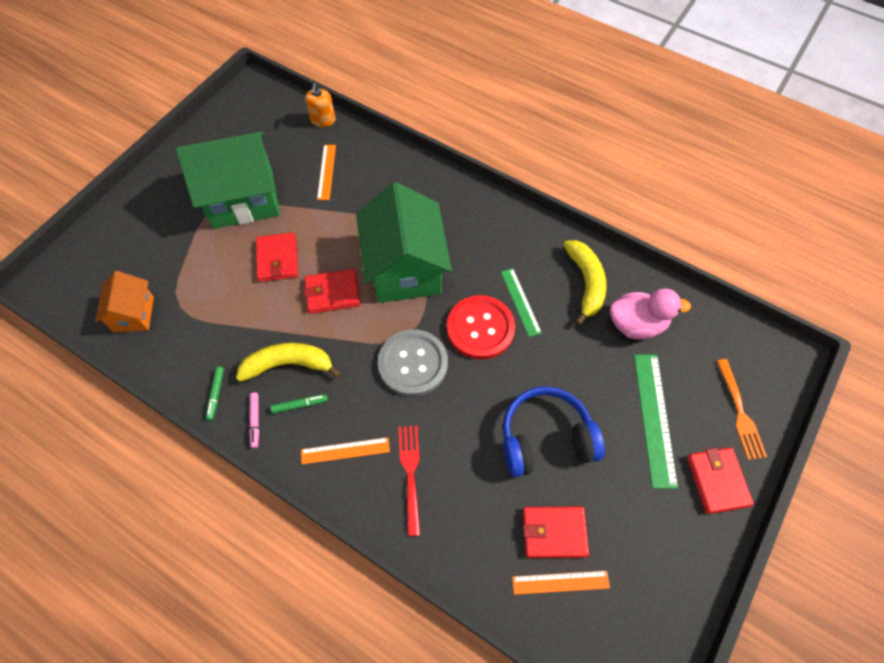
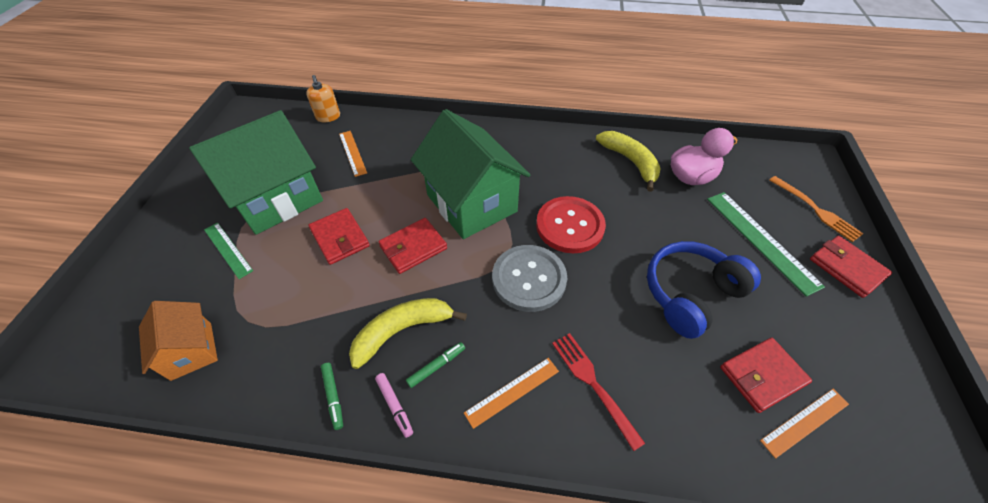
camera: 25 degrees left, 10 degrees down
(520, 301) = (589, 193): green ruler -> green ruler (228, 249)

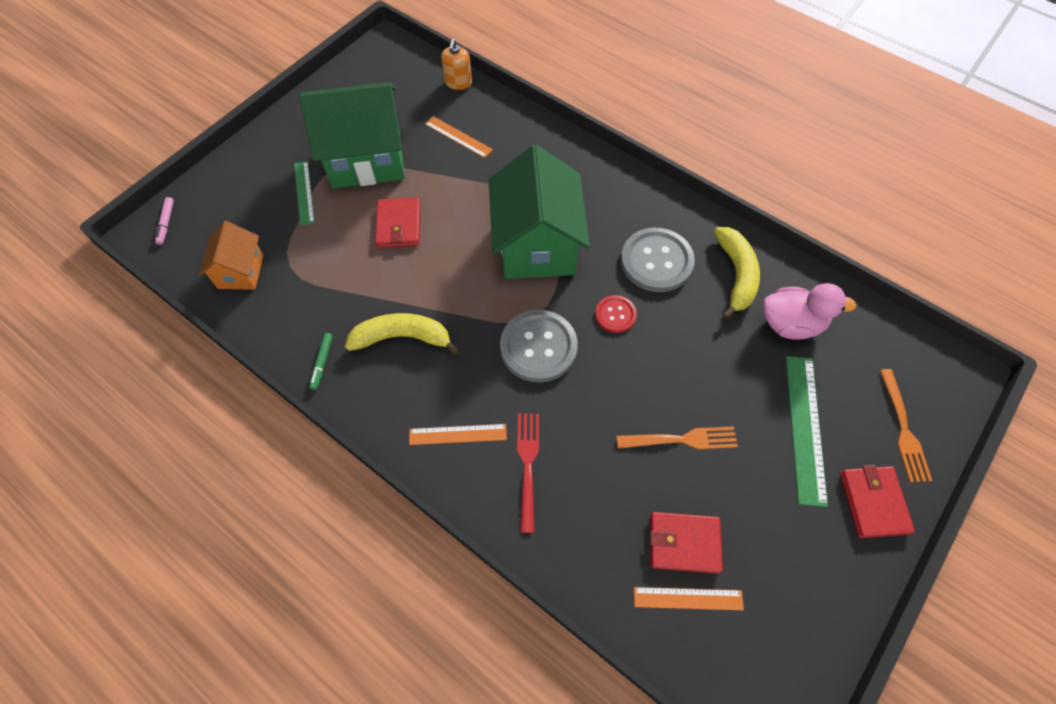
camera: 30 degrees right, 10 degrees up
(352, 153) = (458, 137): orange ruler -> orange ruler turned 60 degrees counterclockwise
(394, 406) = (362, 395): pink marker -> pink marker (166, 223)
(413, 247) = (456, 265): red wallet -> none
(436, 366) = (411, 381): green marker -> none
(570, 176) = (656, 261): none -> grey button
(570, 226) = (615, 315): red button -> red button, size x0.54
(690, 294) = (681, 440): blue headphones -> orange fork

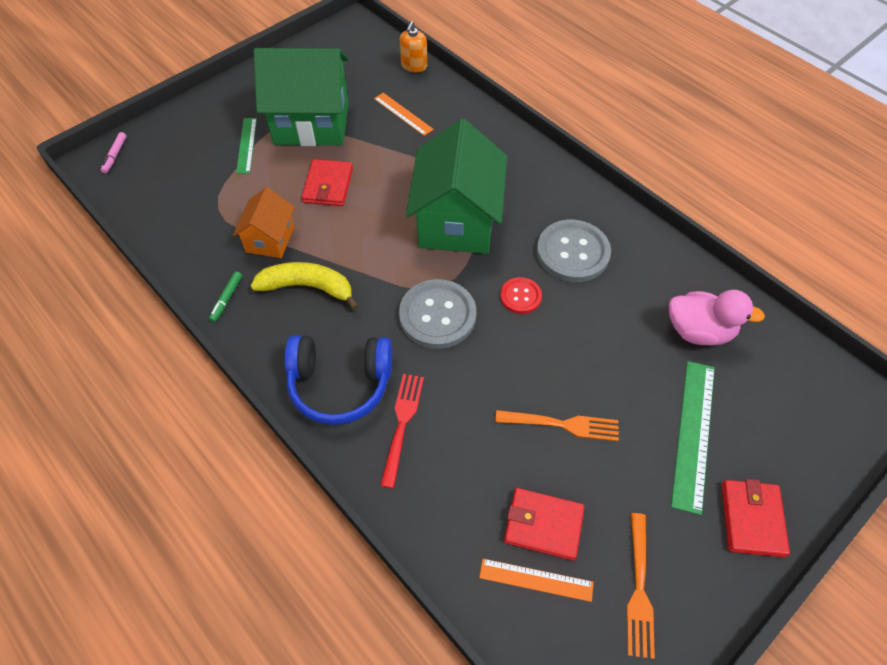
camera: 10 degrees right, 5 degrees down
(241, 271) = (171, 207): orange house -> orange house (270, 239)
(458, 434) = (340, 384): orange ruler -> blue headphones
(736, 275) = (651, 276): yellow banana -> none
(903, 428) = (798, 451): orange fork -> orange fork (639, 588)

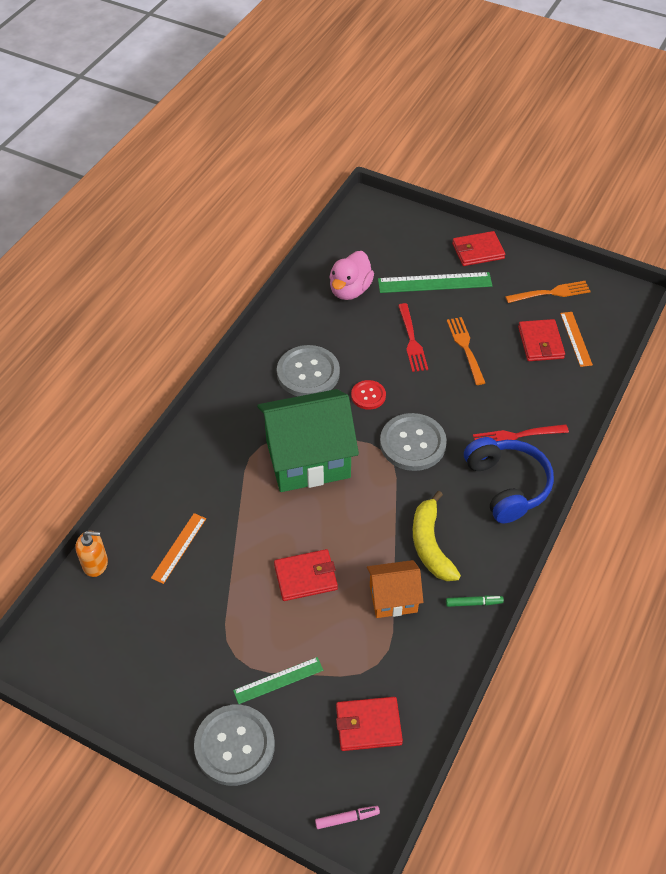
camera: 110 degrees left, 5 degrees down
(172, 188) = (368, 725): none -> red wallet
(213, 110) = (234, 746): none -> grey button
(311, 123) = (222, 629): green house -> none
(594, 368) = (411, 340): none -> red fork
(698, 331) = (350, 290): pink duck -> pink duck turned 150 degrees counterclockwise

